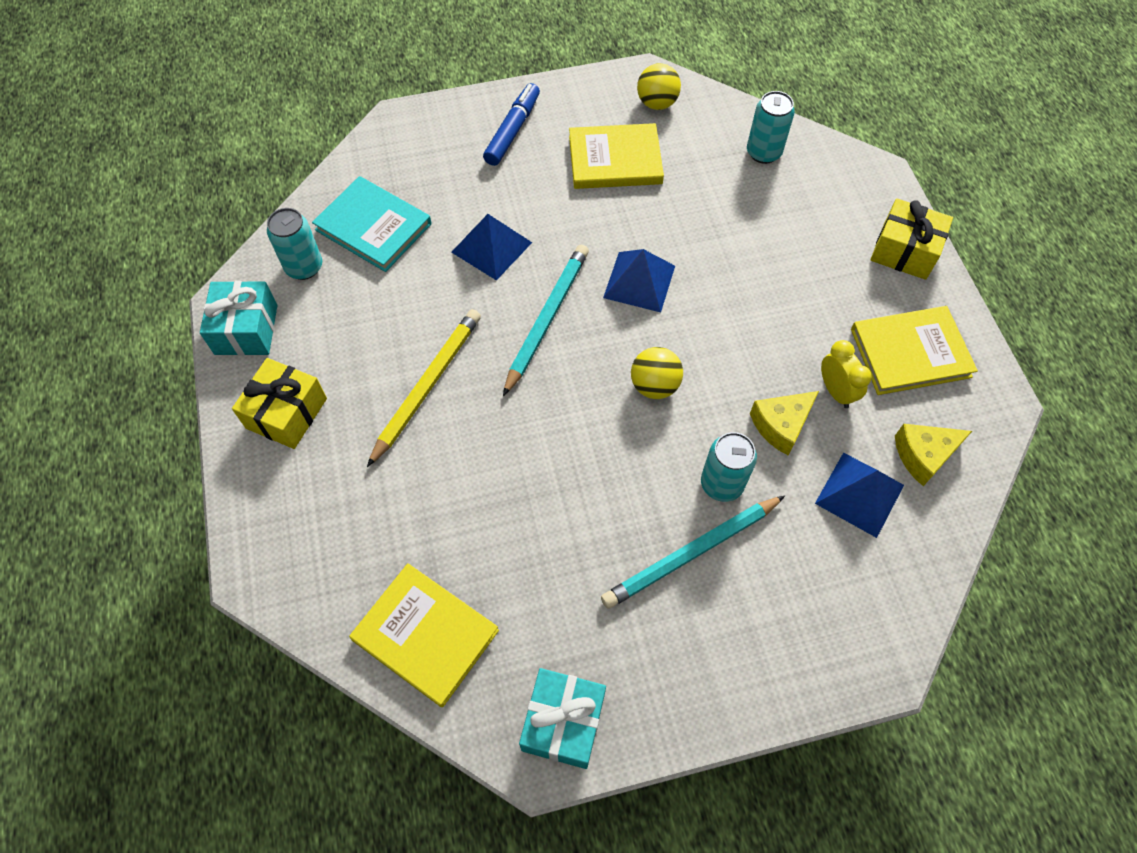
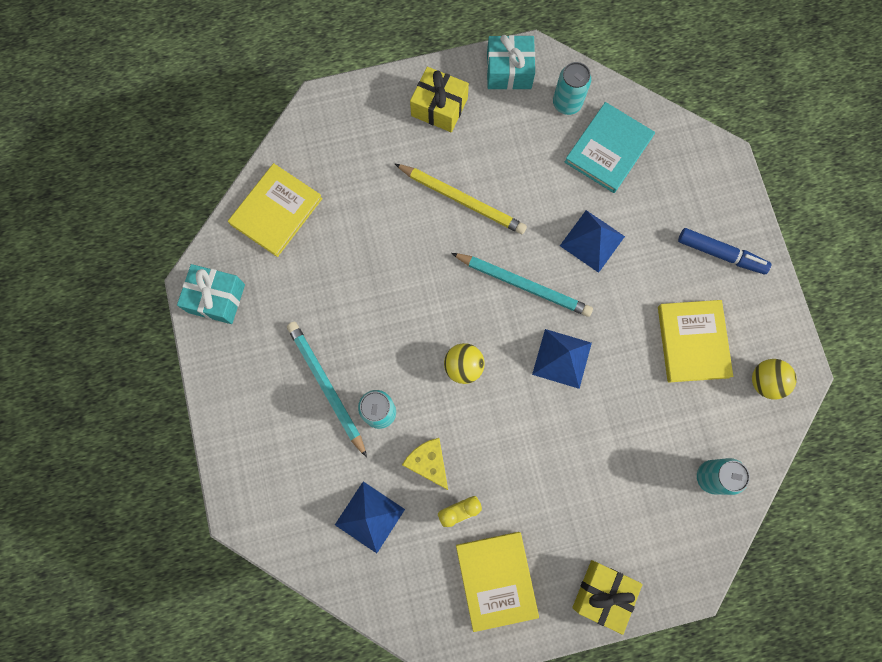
camera: 90 degrees right, 15 degrees up
(923, 455) = (401, 574): yellow cheese -> none

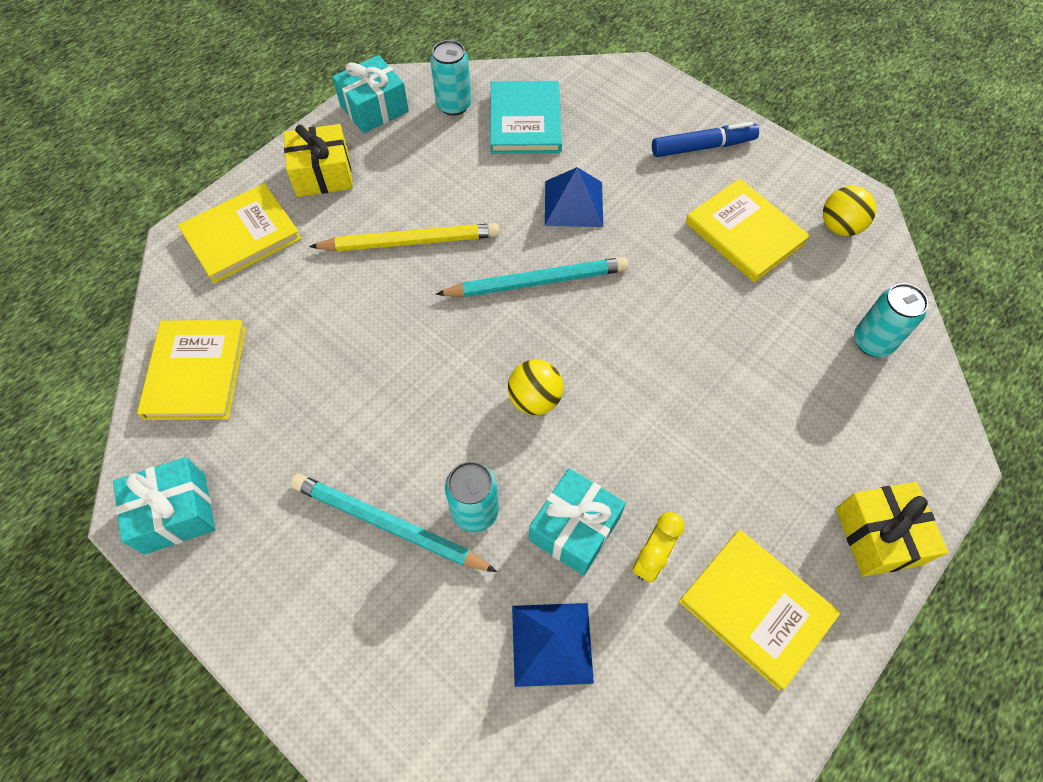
camera: 35 degrees left, 15 degrees down
(358, 125) = (242, 236): none -> yellow book
(428, 462) = (574, 528): yellow cheese -> turquoise gift
(562, 358) = (632, 325): blue pyramid -> none

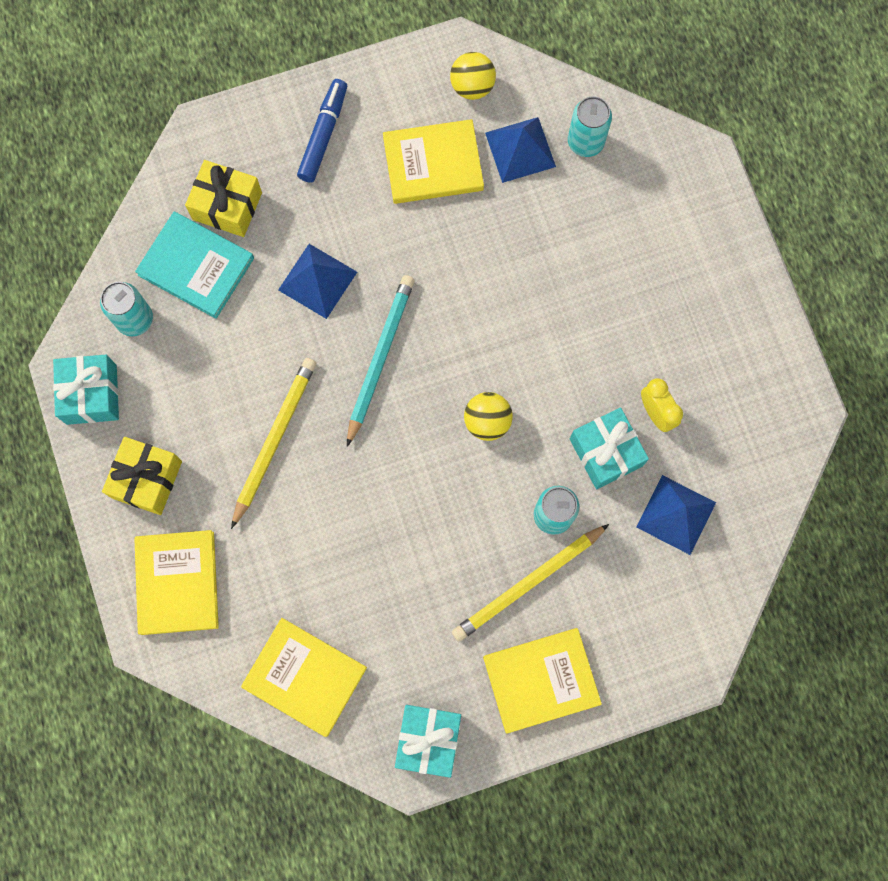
camera: 60 degrees left, 15 degrees up
(388, 524) = (528, 583): turquoise pencil -> yellow pencil
(756, 608) = (727, 366): yellow book -> yellow book (541, 680)
(817, 292) = (520, 149): none -> blue pyramid
(878, 536) = (725, 251): yellow gift -> yellow gift (227, 206)

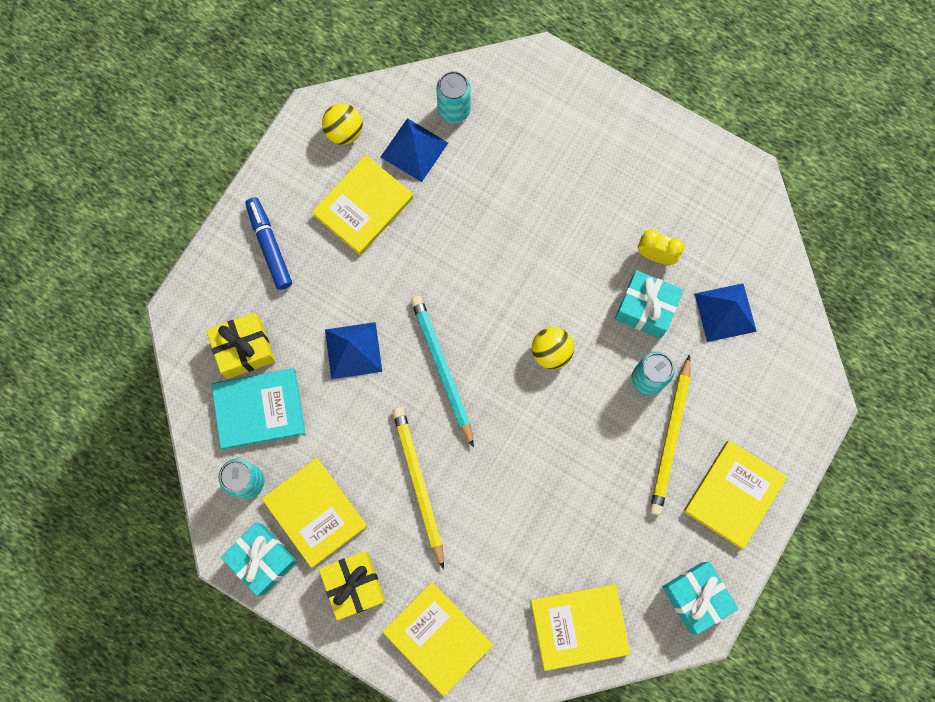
camera: 40 degrees left, 0 degrees up
(167, 391) = (315, 512): none -> yellow book

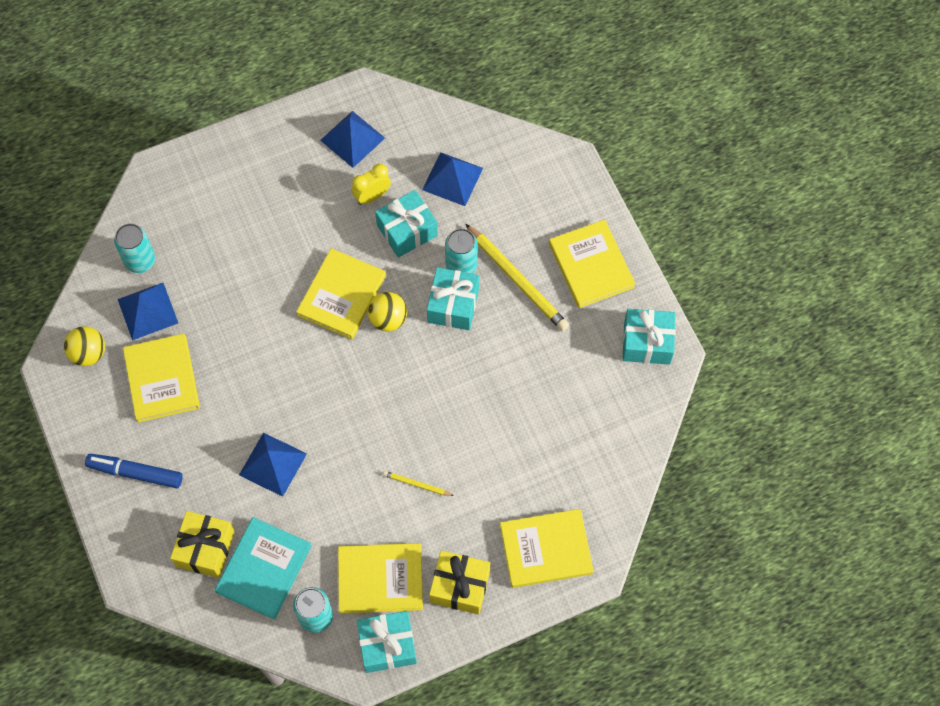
camera: 55 degrees left, 10 degrees down
(419, 484) = (417, 484): yellow pencil -> yellow pencil, size x0.47
(442, 368) = (339, 406): turquoise pencil -> none
(579, 626) = (610, 439): yellow book -> yellow book (341, 295)
(605, 398) = (453, 305): none -> turquoise gift
(697, 199) = (352, 139): none -> blue pyramid

